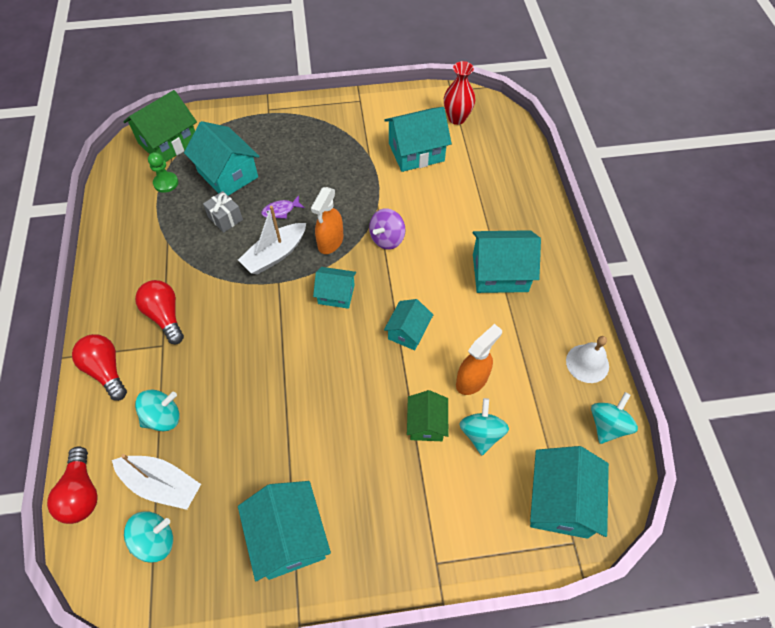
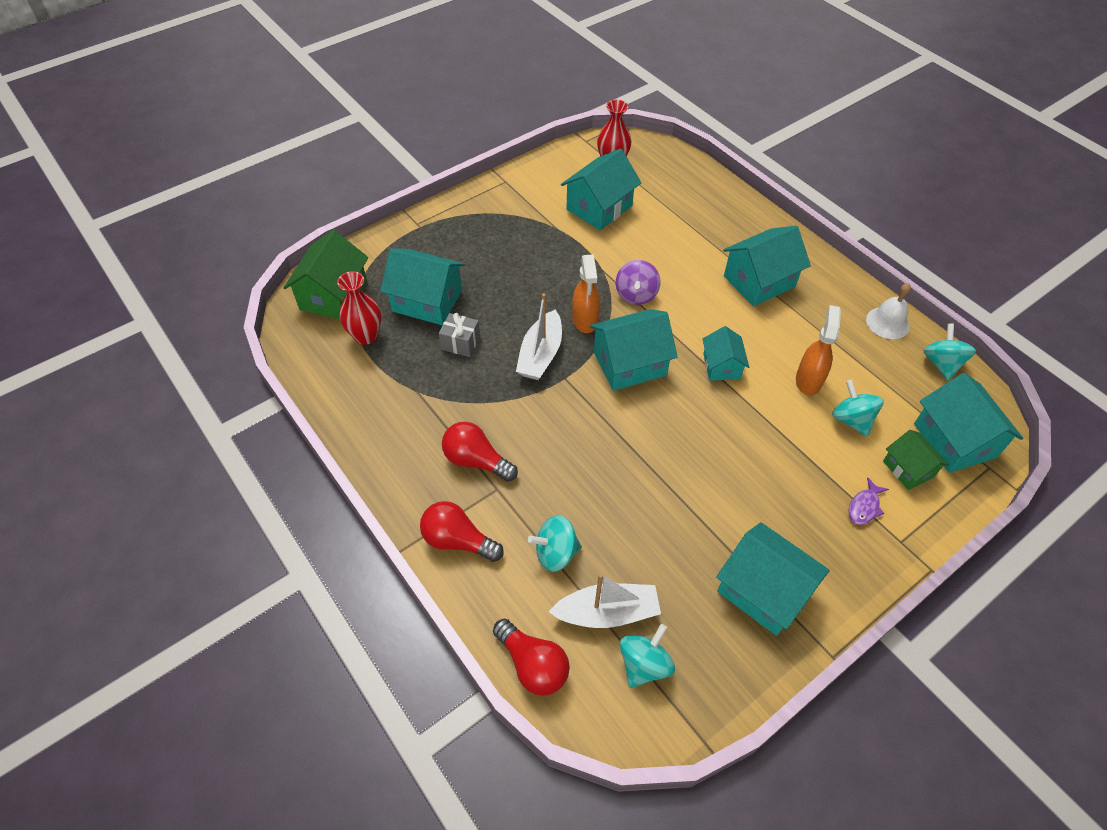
camera: 30 degrees left, 5 degrees down
(163, 417) = (556, 553): turquoise spinning top -> turquoise spinning top turned 135 degrees counterclockwise
(166, 183) = (366, 336): green pawn -> red vase
(281, 211) = (512, 312): purple fish -> purple fish (864, 507)
(336, 294) = (629, 363): turquoise house -> turquoise house, size x1.66
(426, 423) = (800, 434): green house -> green house (908, 469)

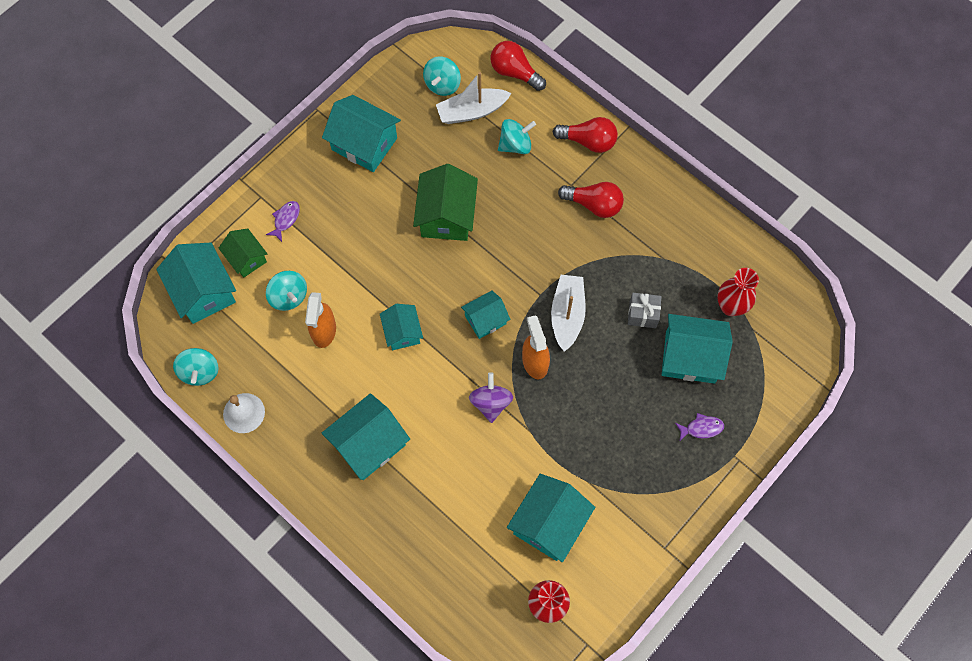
camera: 170 degrees right, 15 degrees up
(334, 296) = (781, 347): green house -> green house (446, 216)
(440, 248) = (701, 428): none -> purple fish
(629, 363) = (485, 320): turquoise house -> turquoise house, size x0.60

